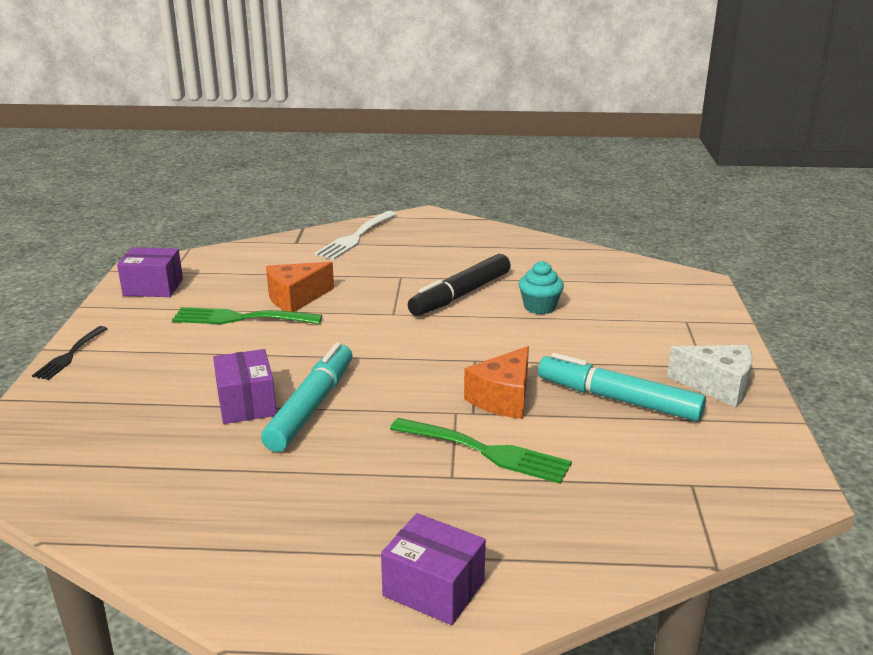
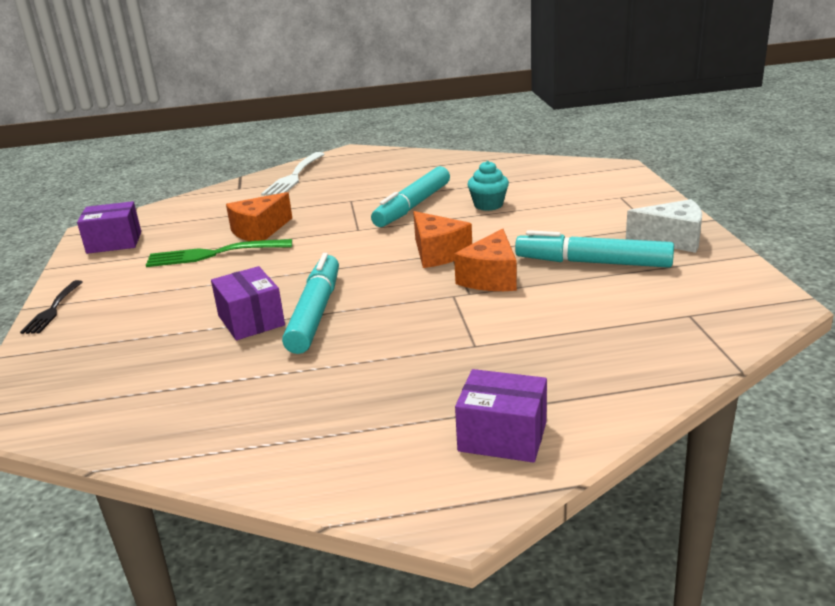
camera: 10 degrees left, 0 degrees up
(460, 295) = (412, 206): black marker -> turquoise marker
(462, 358) = (438, 253): none -> orange cheese
(486, 451) = (496, 321): green fork -> none

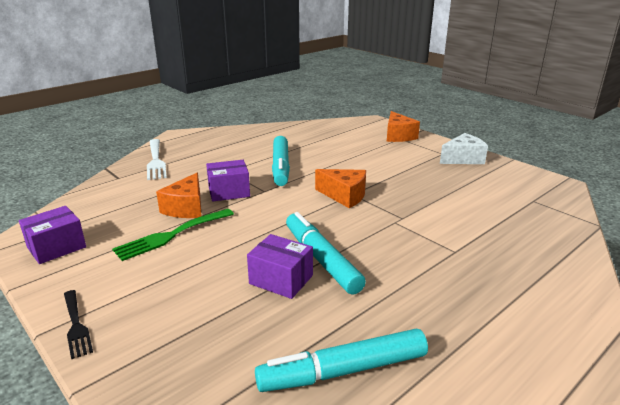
camera: 35 degrees left, 0 degrees up
(488, 205) = (330, 157): turquoise cupcake -> none
(491, 278) = (401, 204): orange cheese -> orange cheese (398, 136)
(502, 436) = (555, 305): purple box -> purple box (229, 192)
(592, 262) = (443, 181): turquoise marker -> turquoise marker (343, 371)

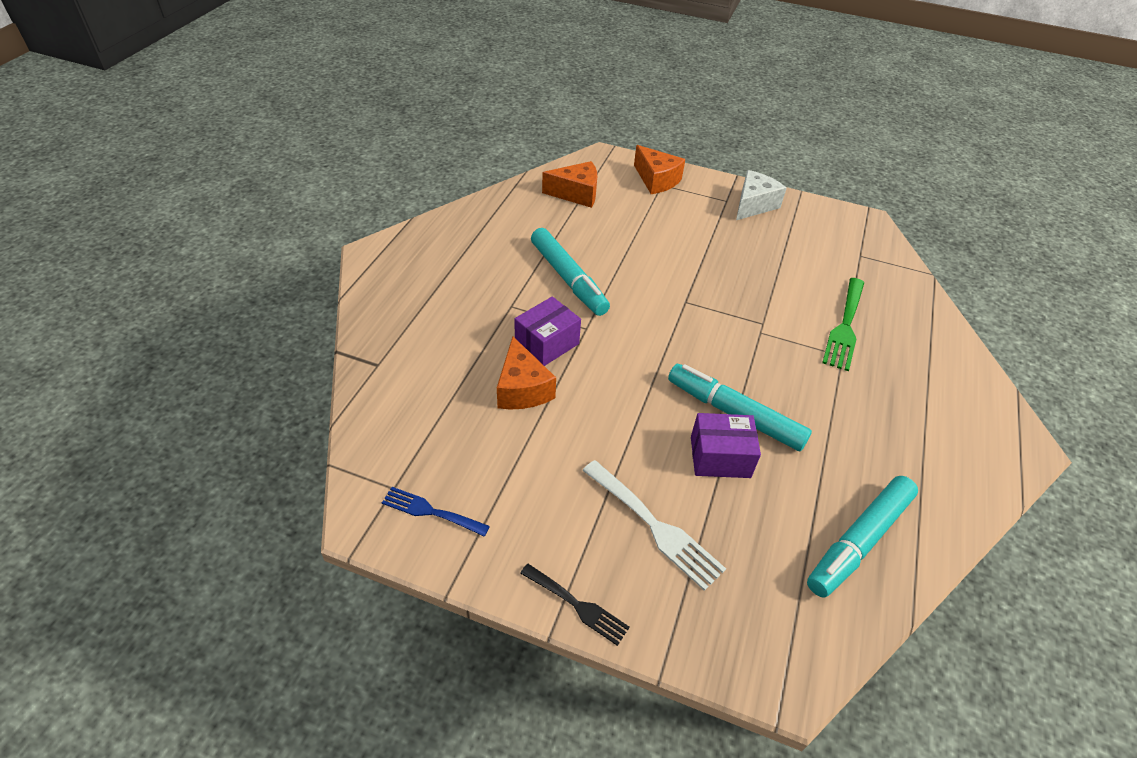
camera: 30 degrees left, 20 degrees up
(56, 247) = (430, 511): purple box -> blue fork
(156, 161) = (396, 316): white fork -> white fork (655, 526)
(171, 235) = (549, 439): green fork -> green fork (845, 327)
(344, 196) = (680, 307): orange cheese -> orange cheese (576, 194)

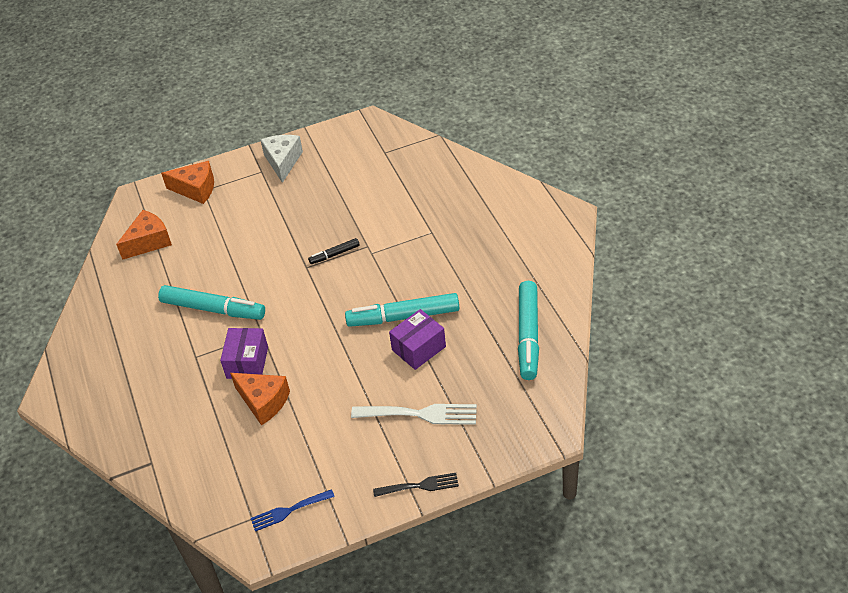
camera: 35 degrees left, 0 degrees up
(723, 309) = (334, 254): none -> black marker
(845, 327) = (417, 211): green fork -> none

